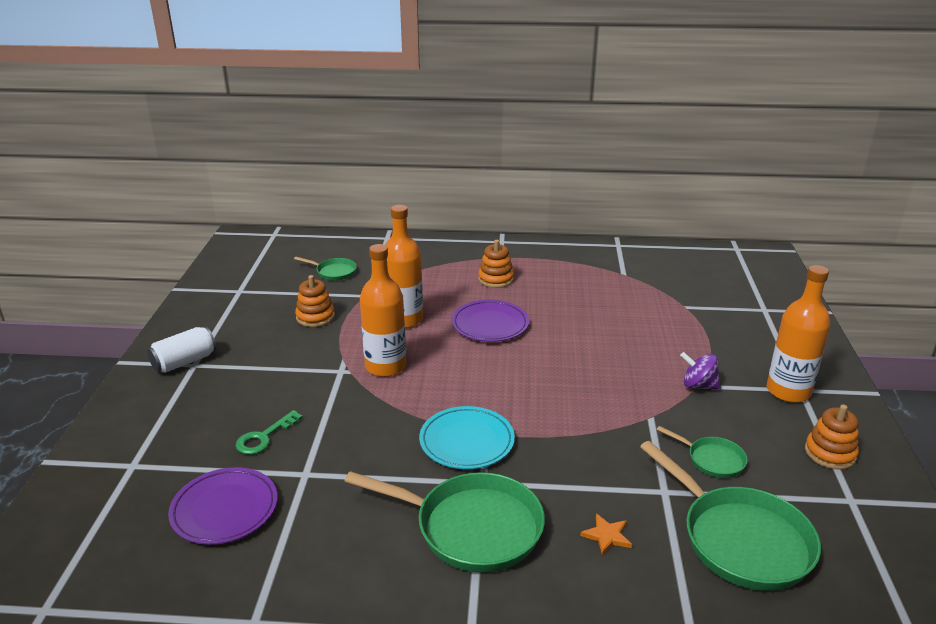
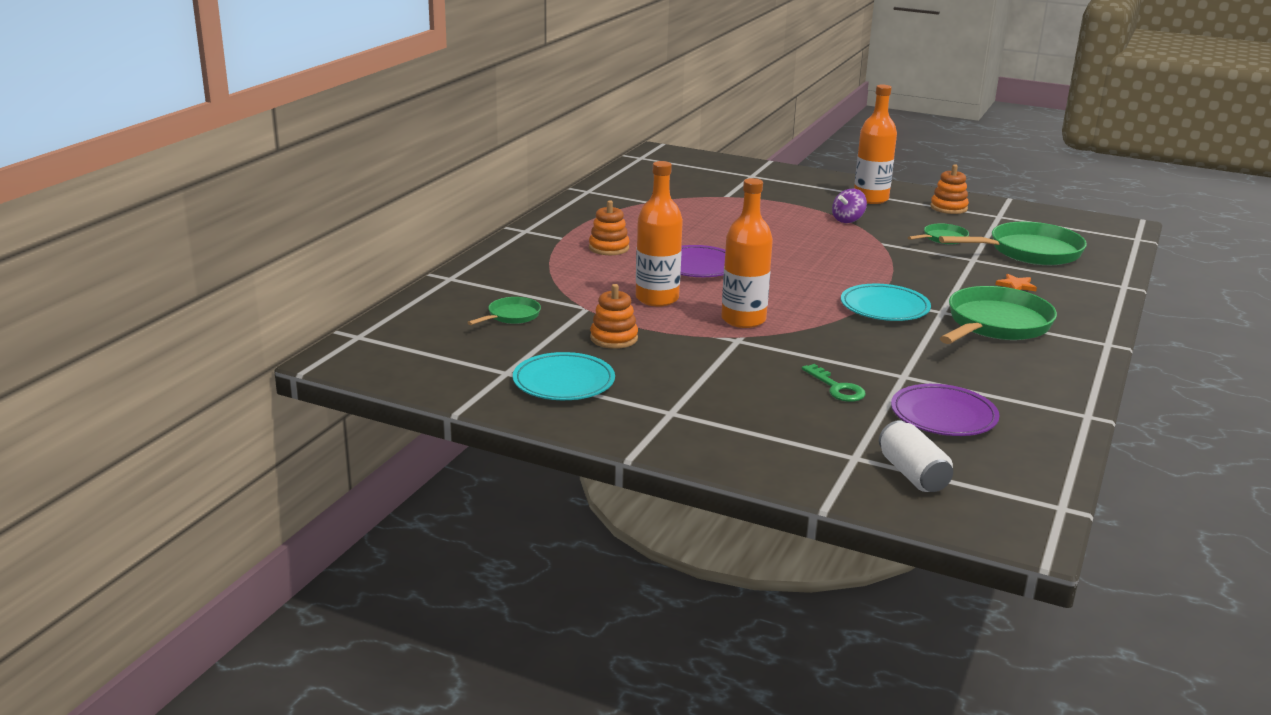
camera: 70 degrees left, 5 degrees down
(184, 362) = (660, 417): white can -> white can (912, 474)
(231, 314) = (563, 382): none -> turquoise plate

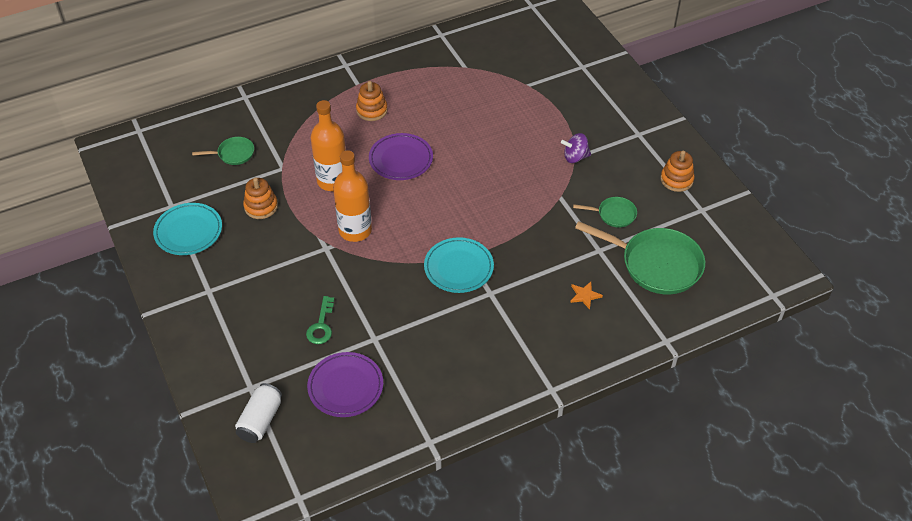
camera: 40 degrees right, 25 degrees up
(871, 199) = (631, 139): orange bottle -> none
(995, 324) = (505, 326): green pan -> none

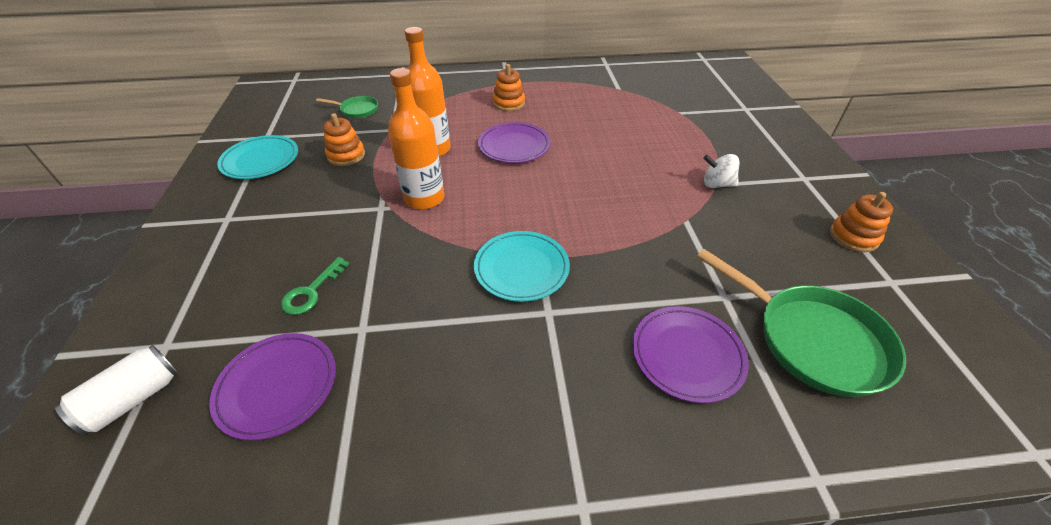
camera: 20 degrees right, 5 degrees down
(575, 157) = (717, 184): purple spinning top -> white spinning top
(584, 295) = (687, 355): orange star -> purple plate
(614, 214) = (755, 257): green pan -> none

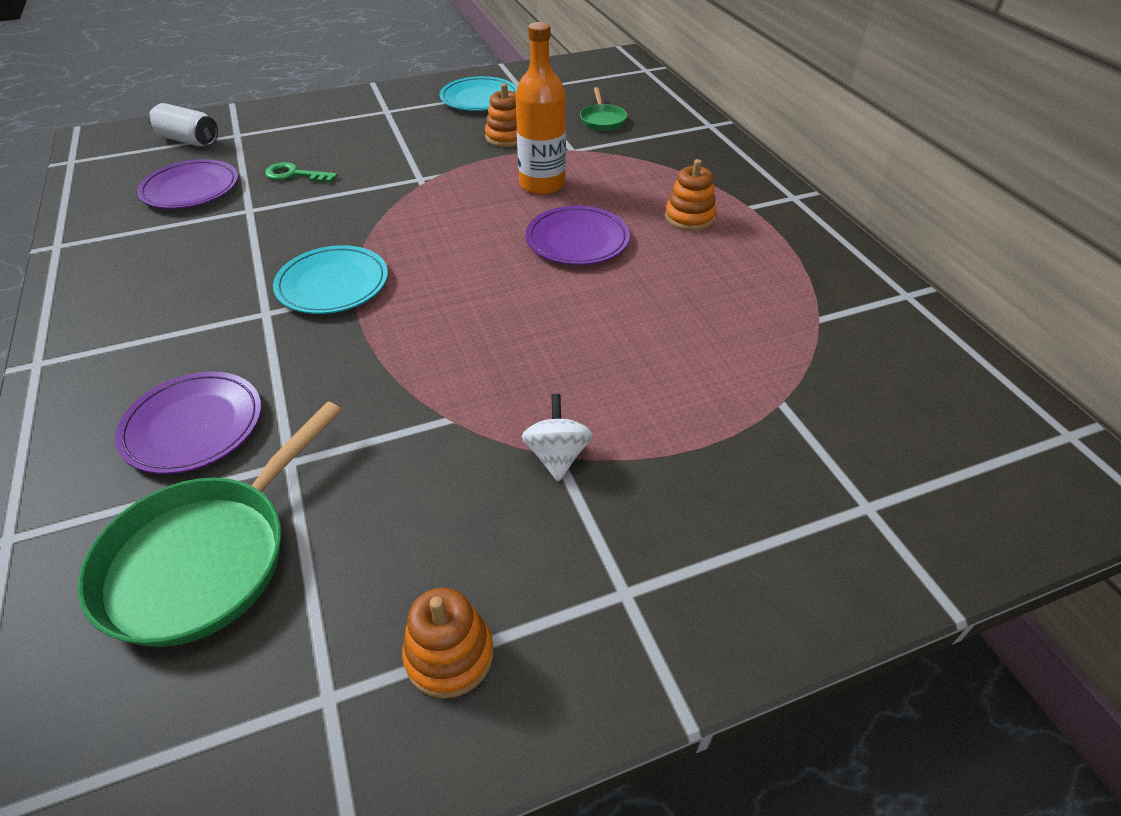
camera: 75 degrees right, 0 degrees up
(424, 198) = (443, 199): orange bottle -> none

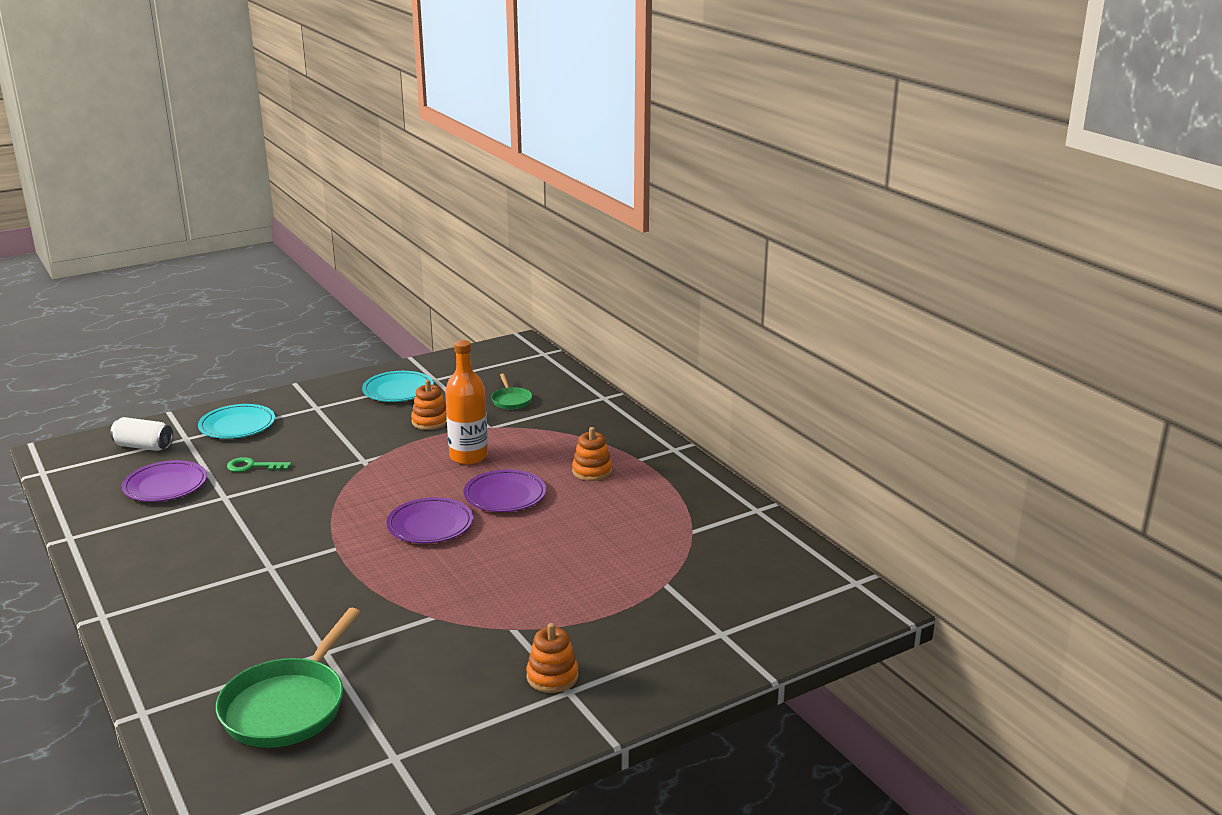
camera: 10 degrees left, 20 degrees down
(193, 426) = (245, 640): purple plate -> purple plate (430, 525)
(333, 284) = (316, 543): turquoise plate -> turquoise plate (237, 425)
(449, 655) = (464, 731): orange stacking toy -> orange stacking toy (552, 676)
(557, 456) = (513, 629): white spinning top -> none

